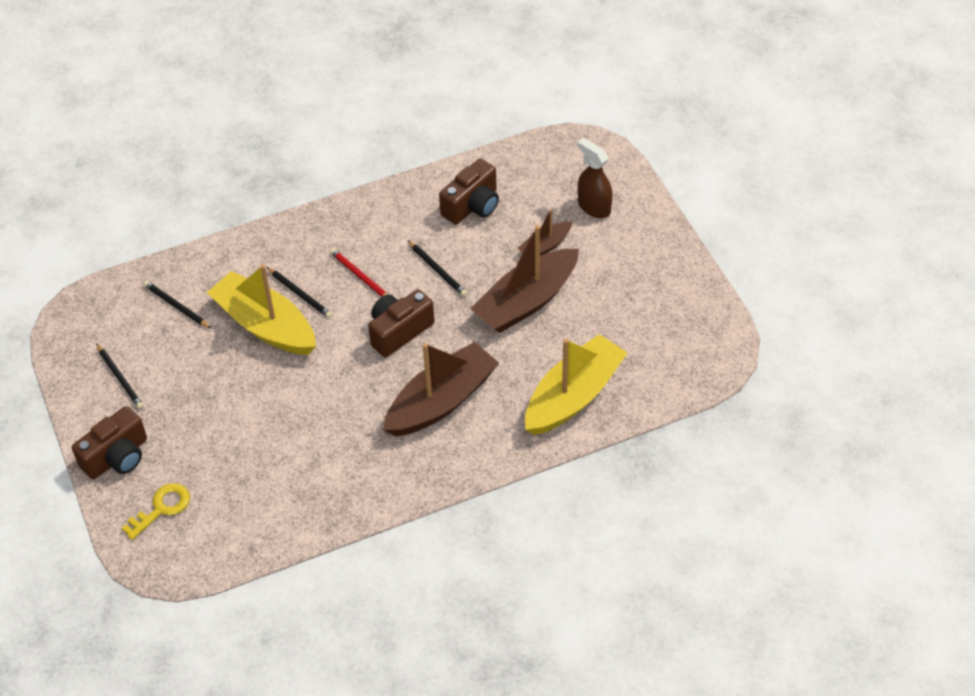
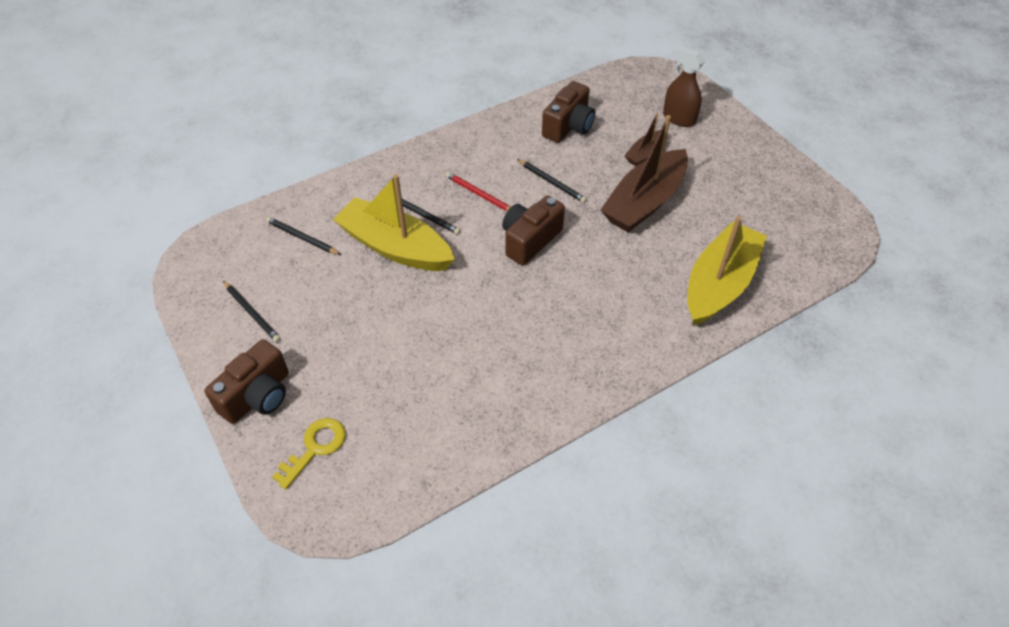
camera: 10 degrees left, 0 degrees up
(442, 401) = (590, 302): brown boat -> none

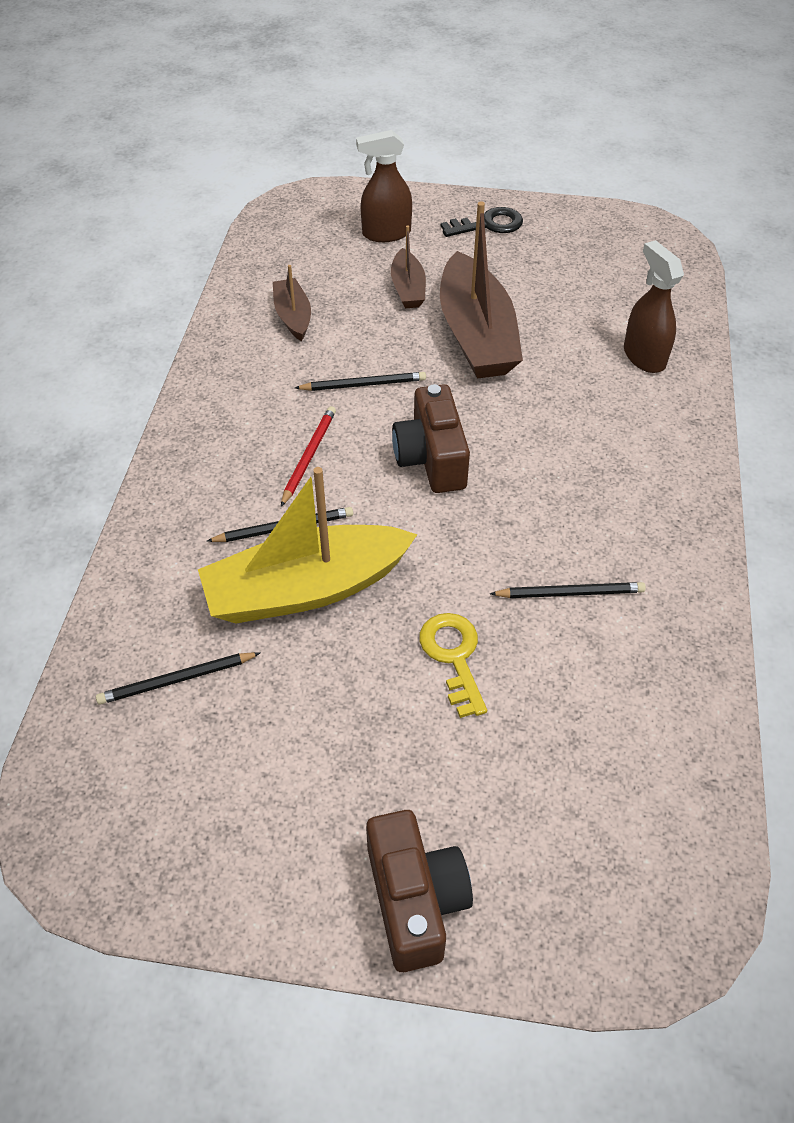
camera: 50 degrees left, 0 degrees up
(252, 313) = (255, 822): black pencil -> black pencil (570, 593)
(315, 448) = (563, 877): yellow key -> yellow key (453, 656)
(479, 194) = (309, 456): red pencil -> red pencil turned 120 degrees clockwise
(568, 126) = (293, 316): brown camera -> brown boat
(719, 283) = (644, 357): yellow boat -> brown spray bottle
(744, 152) = (488, 225): none -> black key

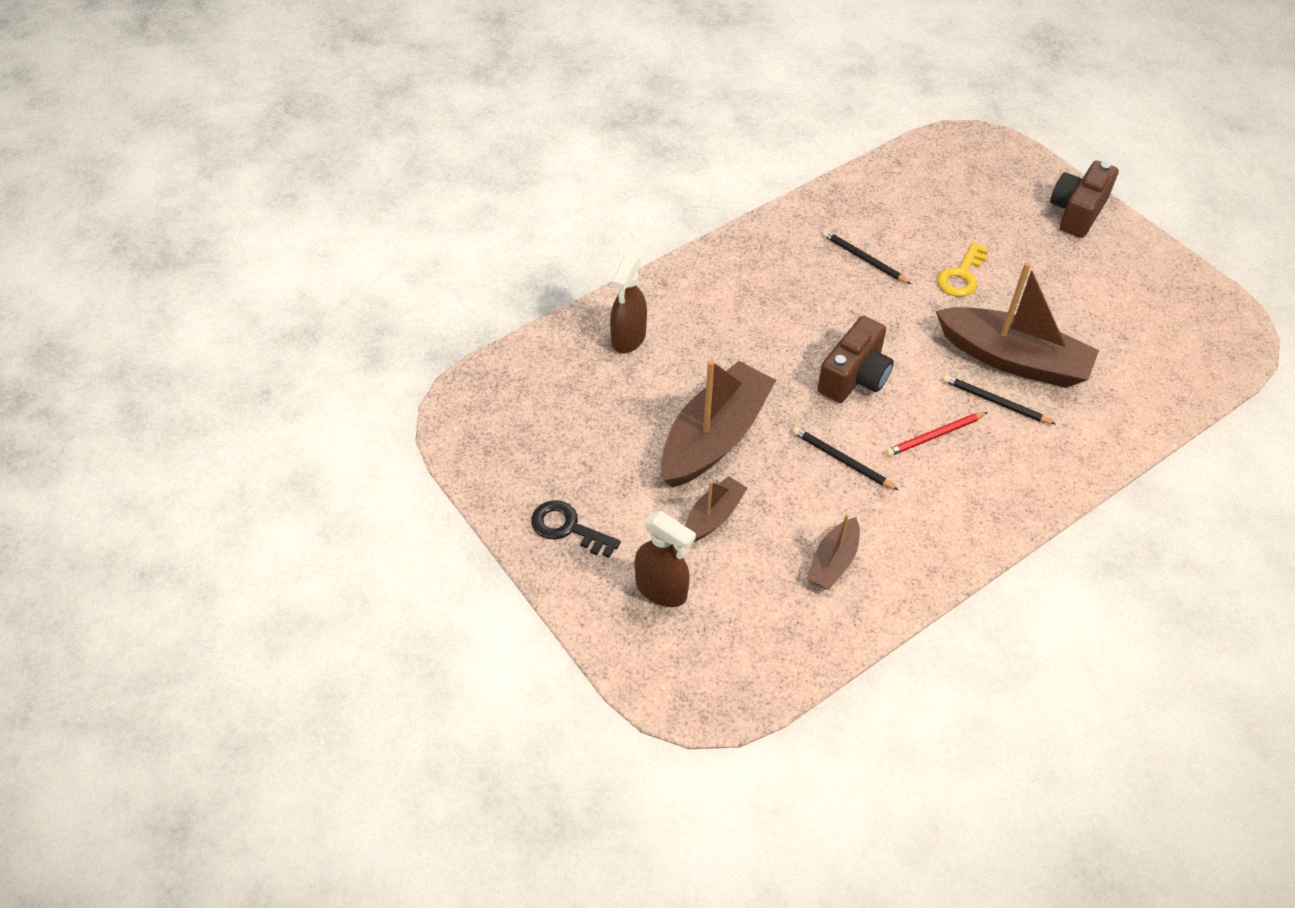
camera: 135 degrees left, 0 degrees up
(177, 680) = (1130, 365): black pencil -> none
(305, 589) = (1013, 359): yellow boat -> brown boat

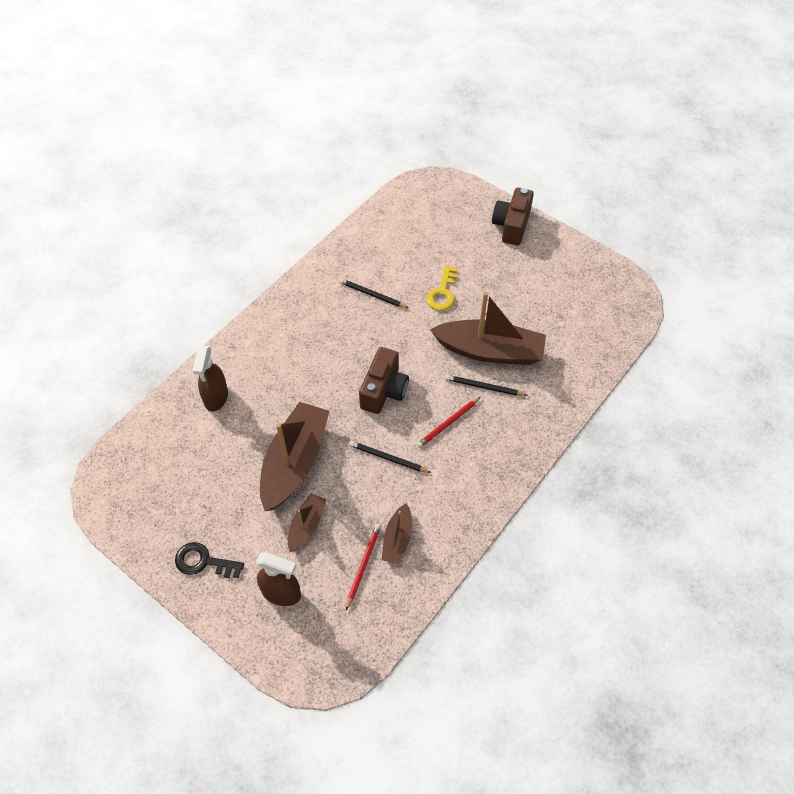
camera: 15 degrees left, 5 degrees up
(779, 582) = (363, 565): none -> red pencil

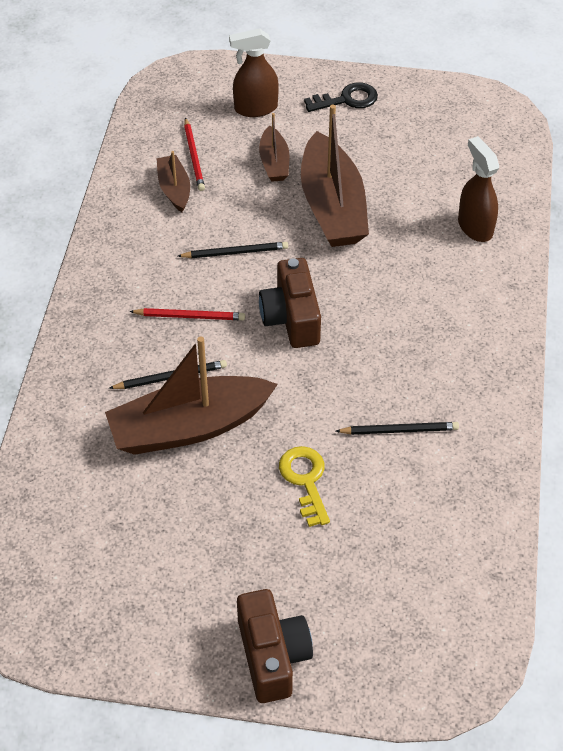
camera: 150 degrees right, 5 degrees down
(448, 423) = (190, 316): red pencil -> red pencil turned 75 degrees clockwise

